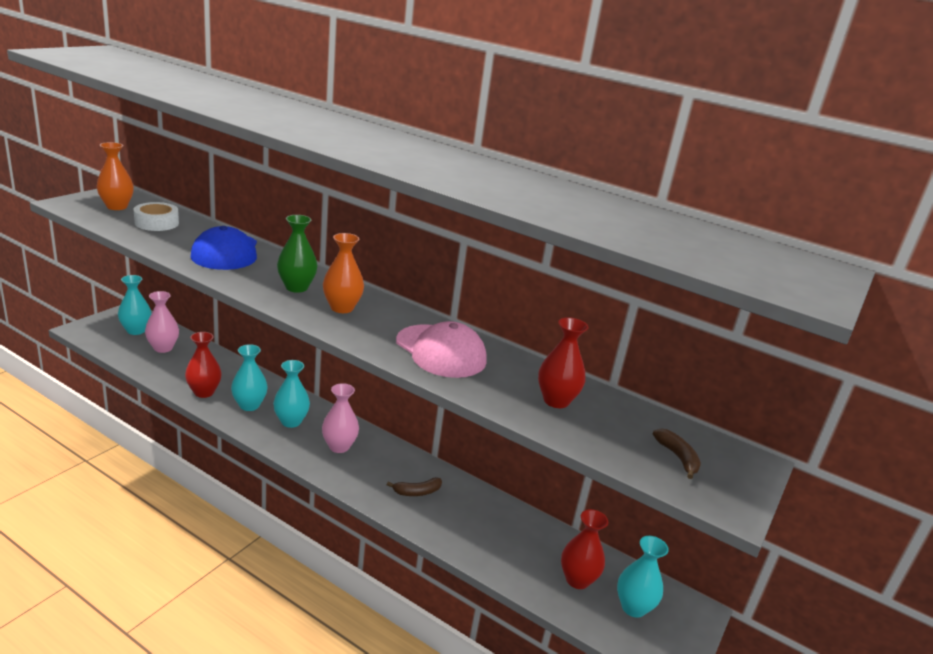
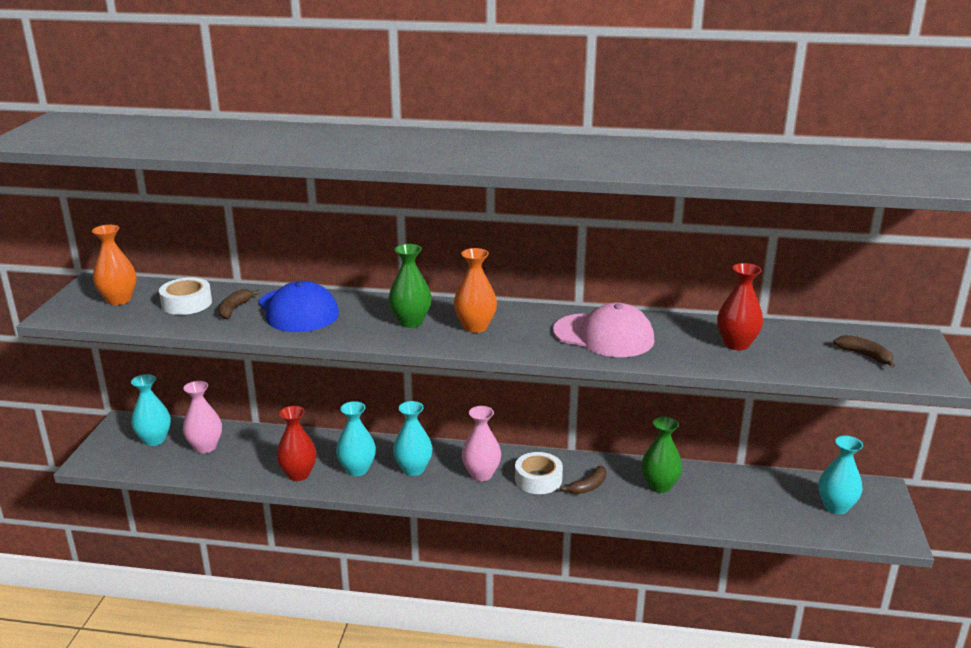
camera: 20 degrees left, 0 degrees up
(182, 237) = (234, 309): none -> brown banana
(381, 469) = (538, 479): none -> white tape
(480, 517) = (659, 486): none -> green vase
(577, 580) = (778, 504): red vase -> none

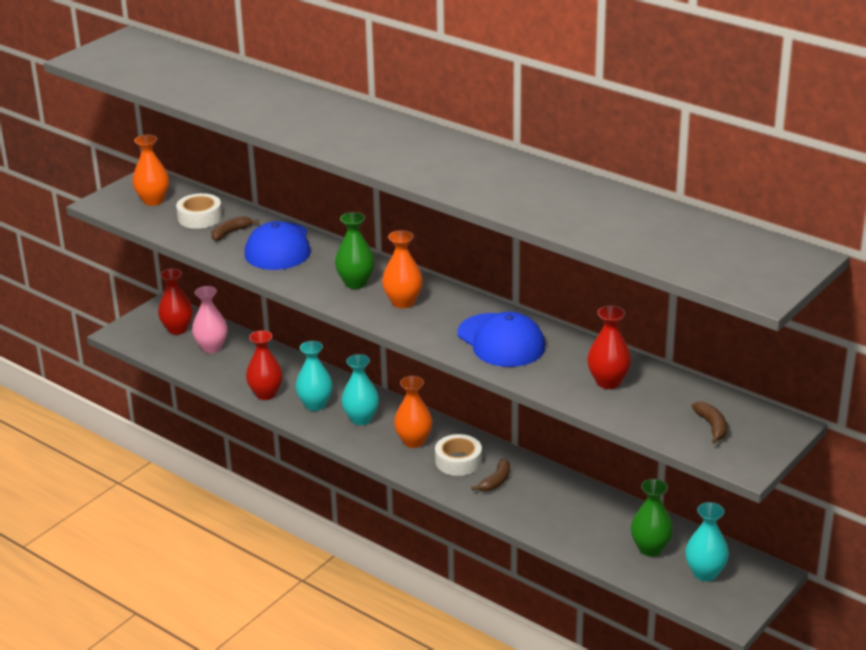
camera: 30 degrees right, 5 degrees up
(154, 440) = (177, 329): turquoise vase -> red vase
(481, 474) = (413, 441): pink vase -> orange vase
(588, 486) = (496, 481): brown banana -> brown banana turned 45 degrees counterclockwise
(603, 336) = (501, 341): pink cap -> blue cap
(659, 486) = (560, 501): green vase -> green vase (650, 549)

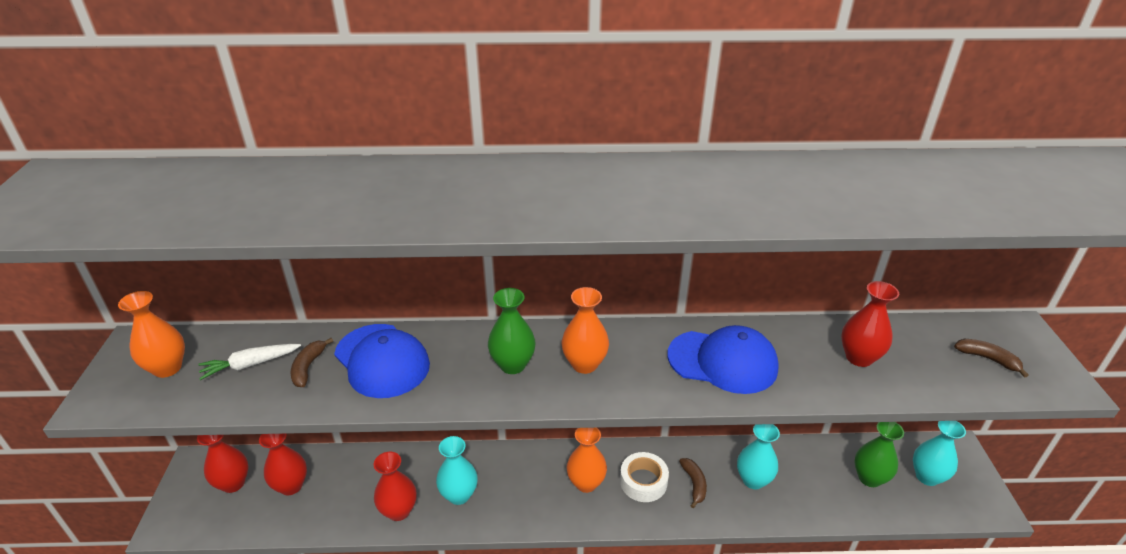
camera: 40 degrees left, 5 degrees up
(200, 217) = (250, 364): white tape -> white carrot
(211, 347) = (291, 486): pink vase -> red vase
(361, 419) = (516, 486): turquoise vase -> turquoise vase (753, 480)

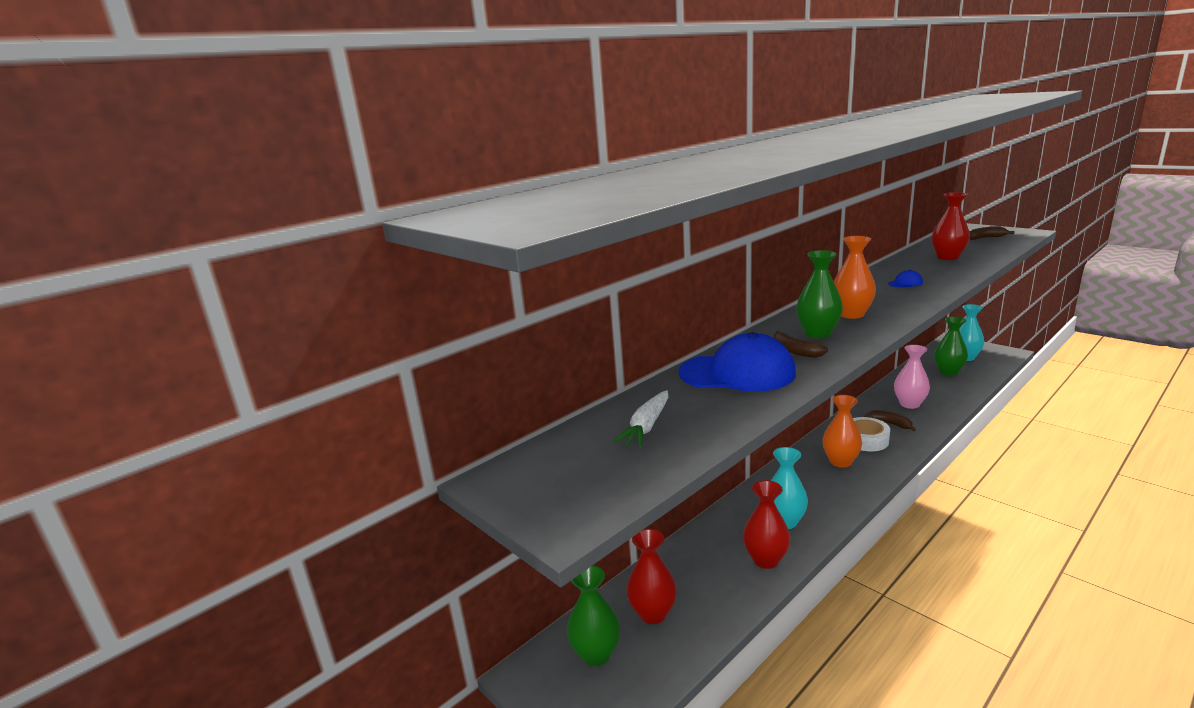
camera: 40 degrees left, 15 degrees down
(167, 368) = (577, 469): orange vase -> none
(233, 483) = (596, 654): red vase -> green vase
(308, 367) = (696, 403): brown banana -> brown banana (795, 351)
(722, 361) = (905, 283): blue cap -> blue cap, size x0.41
(753, 480) = (909, 404): turquoise vase -> pink vase

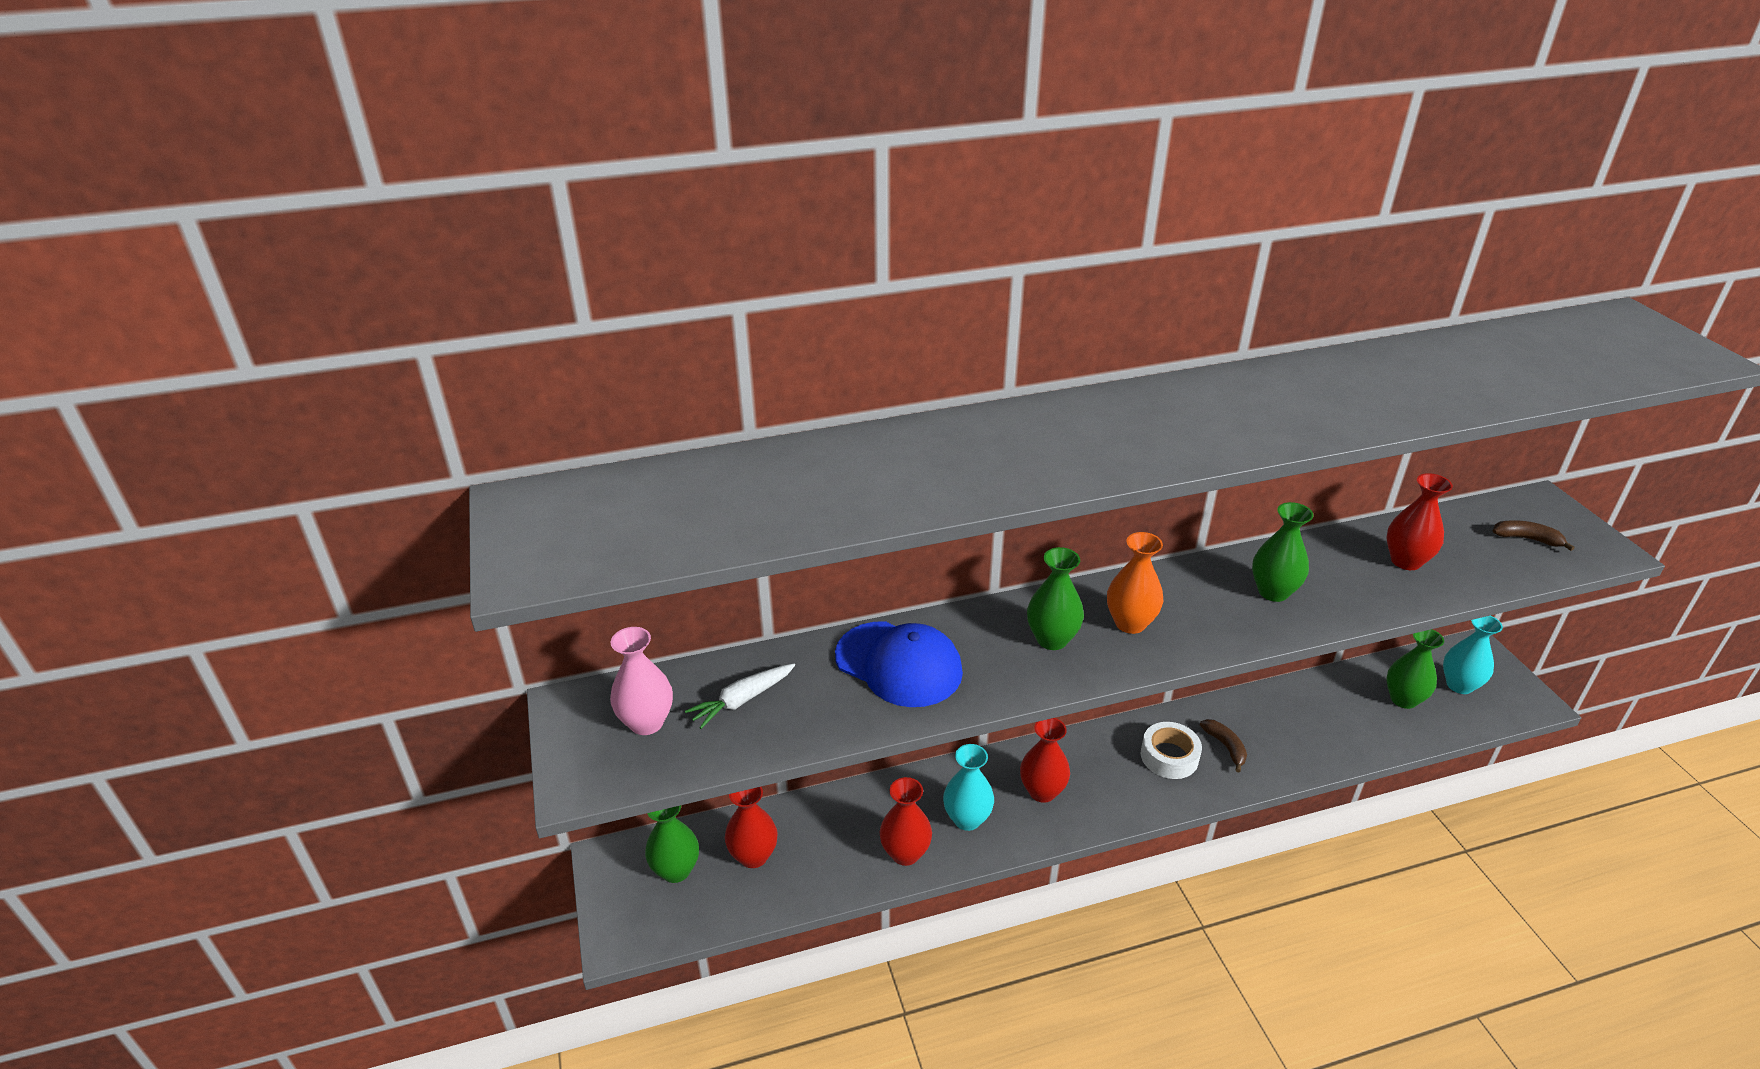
camera: 25 degrees right, 15 degrees up
(795, 351) = (993, 658): brown banana -> none
(814, 487) = (1042, 791): none -> red vase
(840, 462) = (1106, 772): orange vase -> none
(905, 283) = (1273, 592): blue cap -> green vase
(909, 404) = (1286, 728): pink vase -> pink vase (646, 722)

